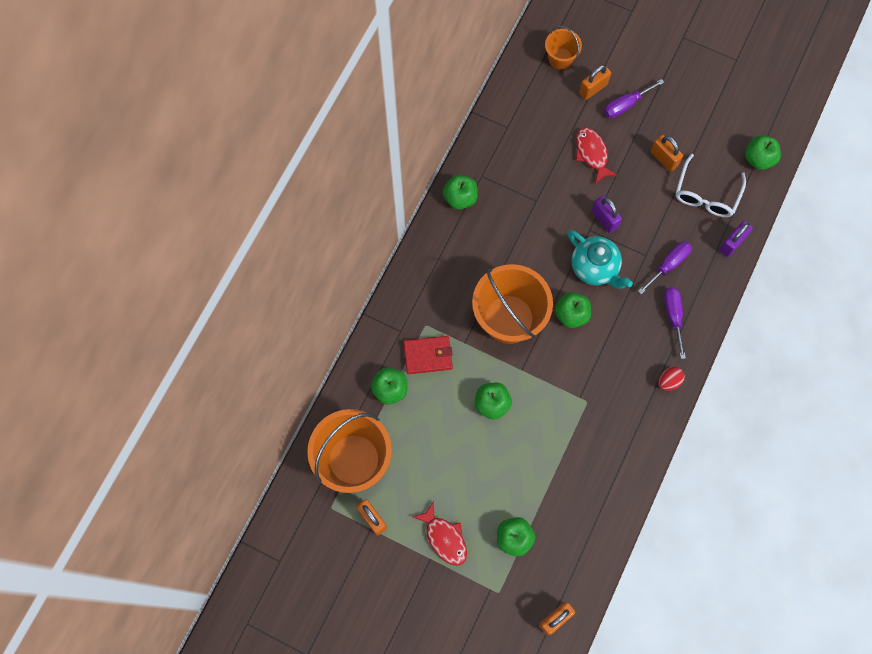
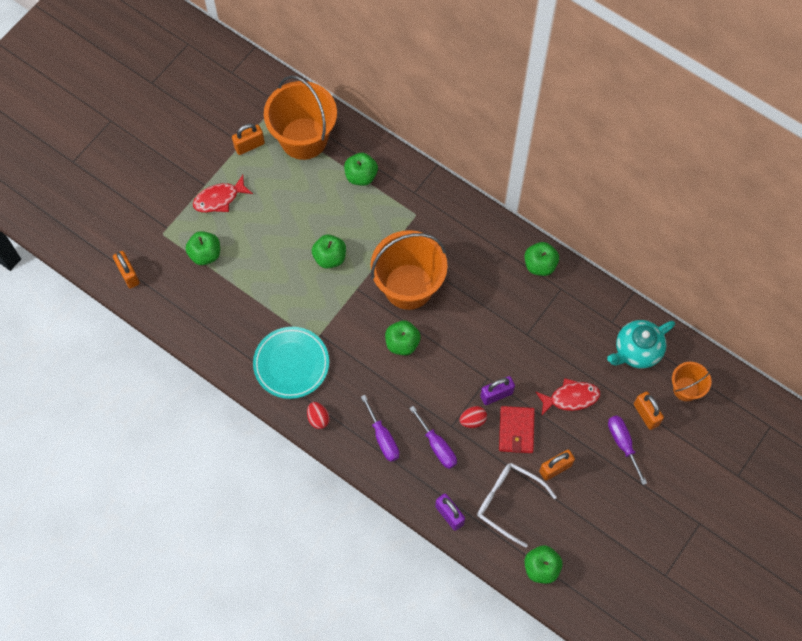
camera: 100 degrees right, 5 degrees down
(428, 356) = (386, 212): red wallet -> red wallet (516, 430)
(595, 268) = (446, 375): turquoise teapot -> turquoise teapot (637, 351)
(618, 419) = (291, 364): none -> turquoise plate
(635, 237) = (472, 420): none -> red egg
(673, 316) = (383, 438): purple screwdriver -> purple screwdriver turned 60 degrees clockwise

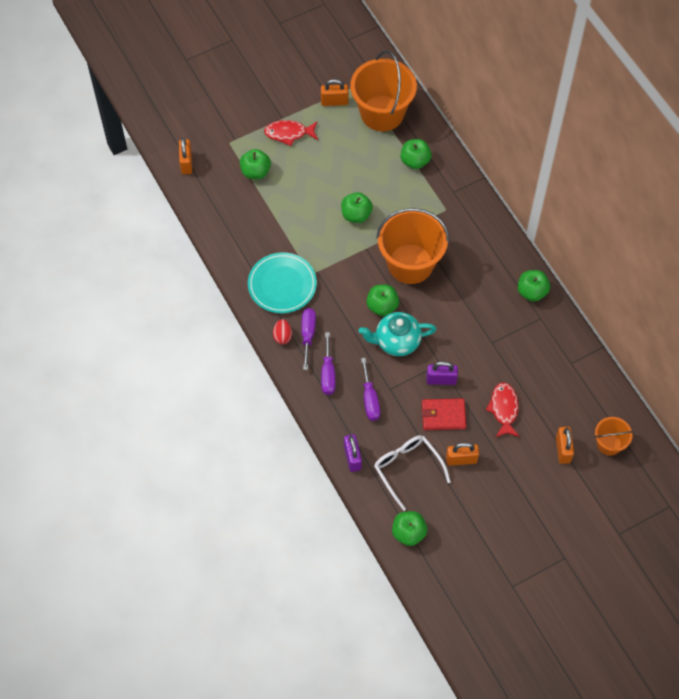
camera: 25 degrees right, 5 degrees down
(472, 420) = (410, 391): red egg -> none
(516, 430) = (443, 415): red wallet -> red wallet turned 60 degrees clockwise
(571, 398) = (504, 409): red fish -> red fish turned 105 degrees counterclockwise
(623, 444) = (530, 465): purple screwdriver -> purple screwdriver (308, 335)
(637, 351) = (581, 395): turquoise teapot -> turquoise teapot (396, 341)

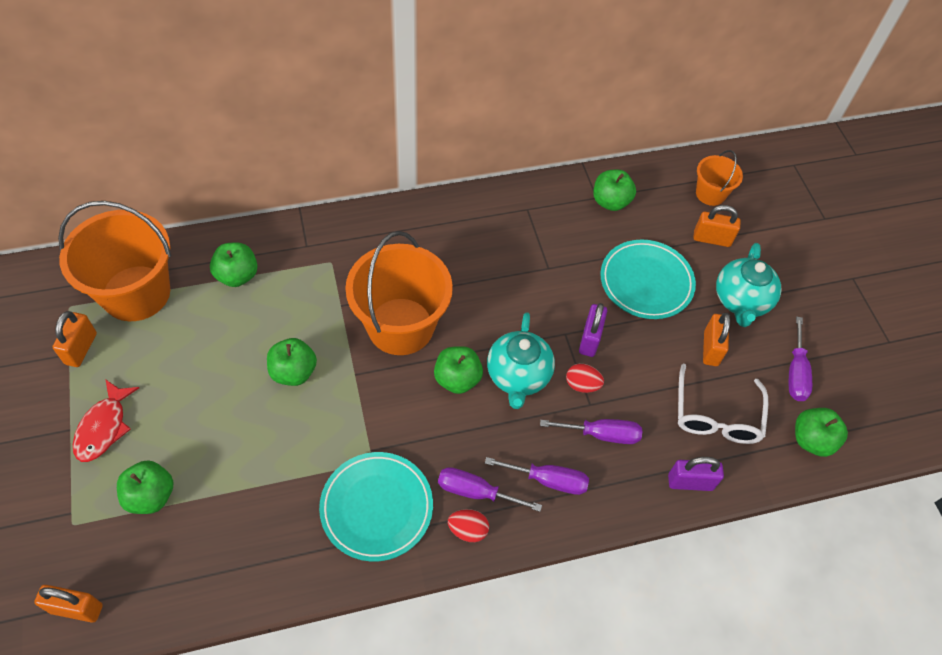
camera: 80 degrees left, 5 degrees down
(403, 381) = (582, 385): none -> red egg
(407, 469) = (716, 416): white glasses -> white glasses turned 60 degrees counterclockwise
(443, 415) = (643, 351): red wallet -> none
(461, 519) = (795, 372): none -> purple screwdriver
(504, 409) = (646, 282): red fish -> turquoise plate
(511, 476) = (741, 301): none -> turquoise teapot
(532, 292) = (488, 207): green apple -> green apple (610, 202)

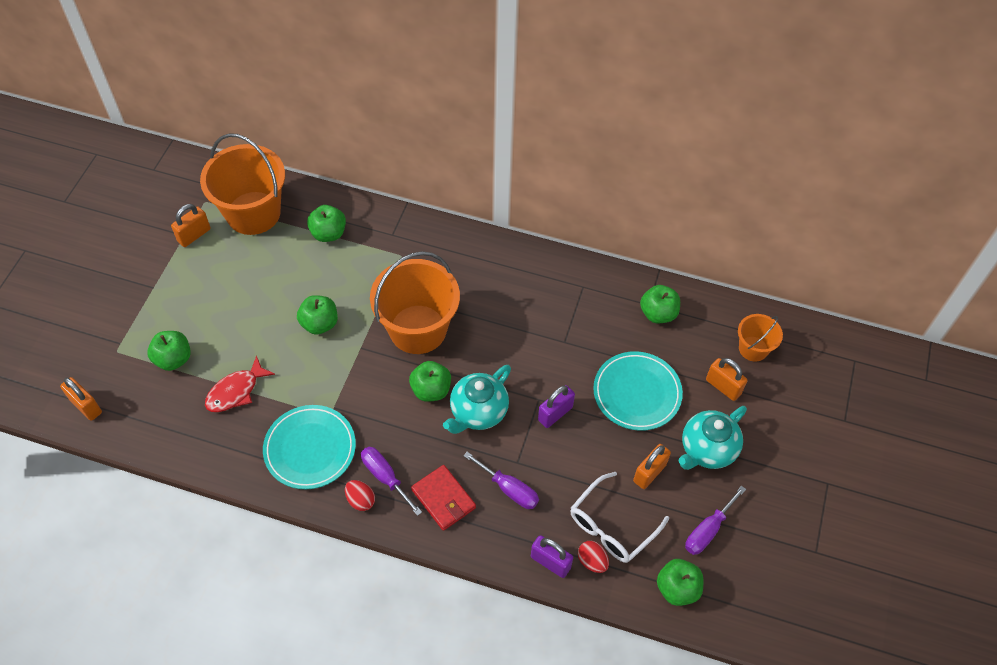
camera: 35 degrees right, 0 degrees up
(104, 427) = (174, 297): red fish -> red fish (236, 391)
(548, 480) = (443, 499): purple screwdriver -> red wallet
(582, 385) = (522, 444): red egg -> red egg (592, 561)

